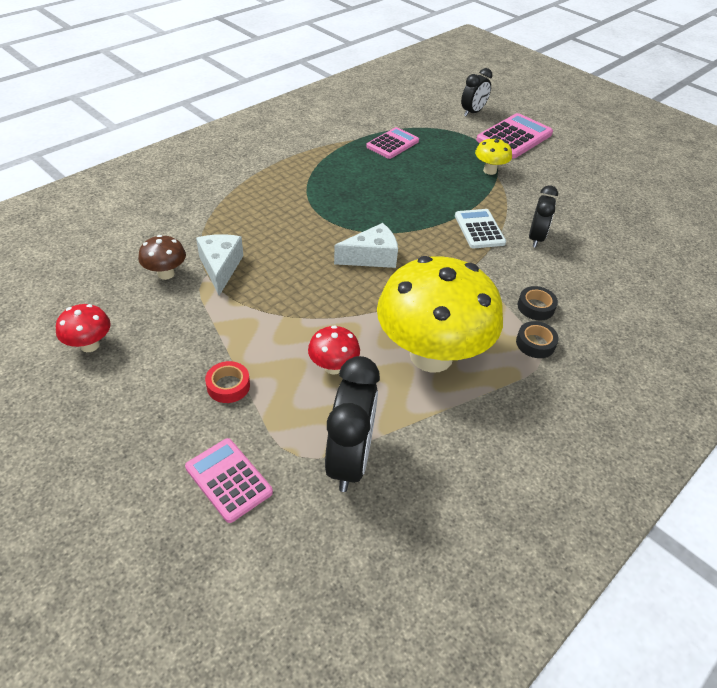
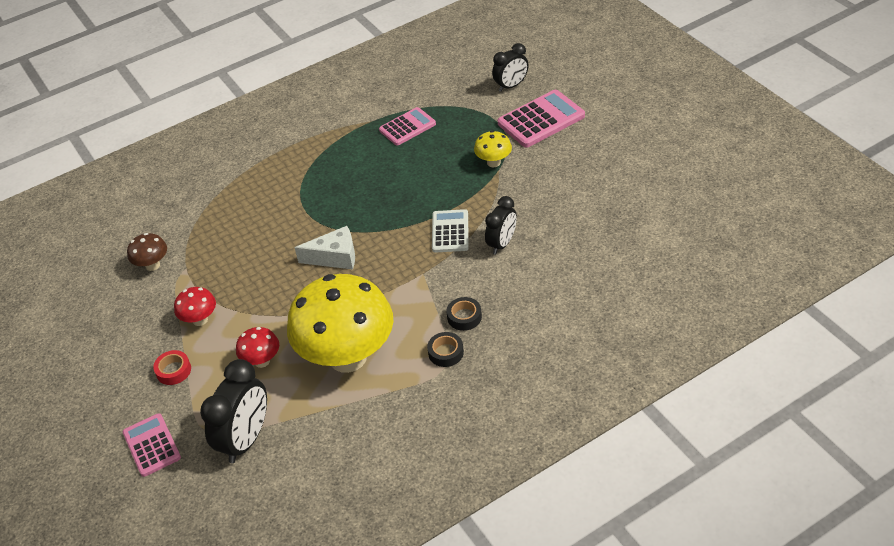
camera: 20 degrees right, 0 degrees up
(90, 345) = (78, 327): red mushroom -> red mushroom (200, 320)
(220, 268) = (199, 261): white cheese -> none

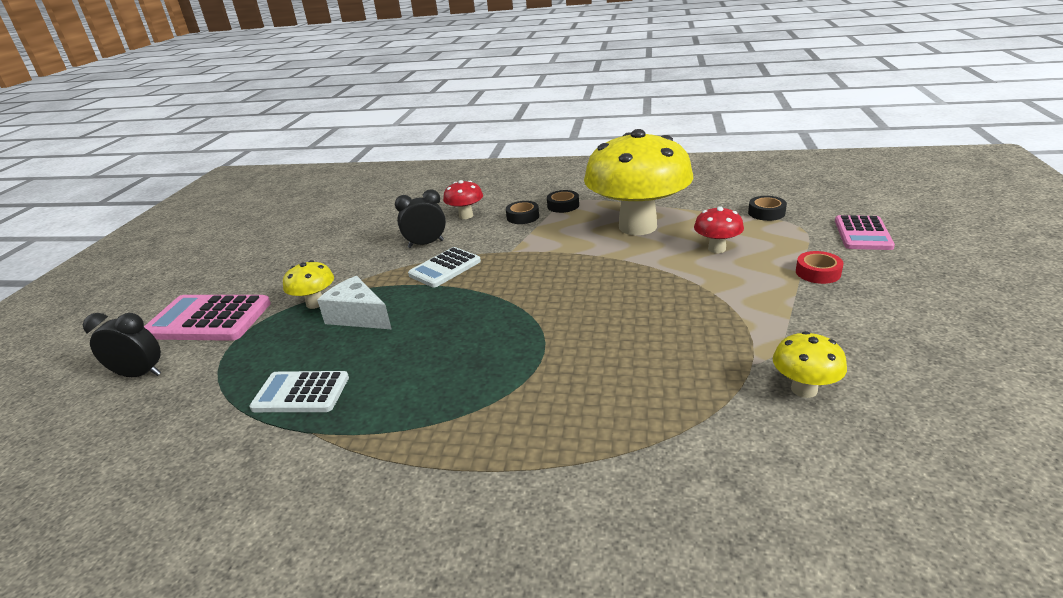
camera: 140 degrees left, 15 degrees down
(152, 265) = (804, 389): brown mushroom -> yellow mushroom
(200, 320) = (763, 301): red mushroom -> red mushroom (466, 216)
(246, 439) = (766, 213): black clock -> black tape
(335, 257) = (567, 294): white cheese -> white cheese (358, 316)
(407, 127) = (301, 393): pink calculator -> white calculator

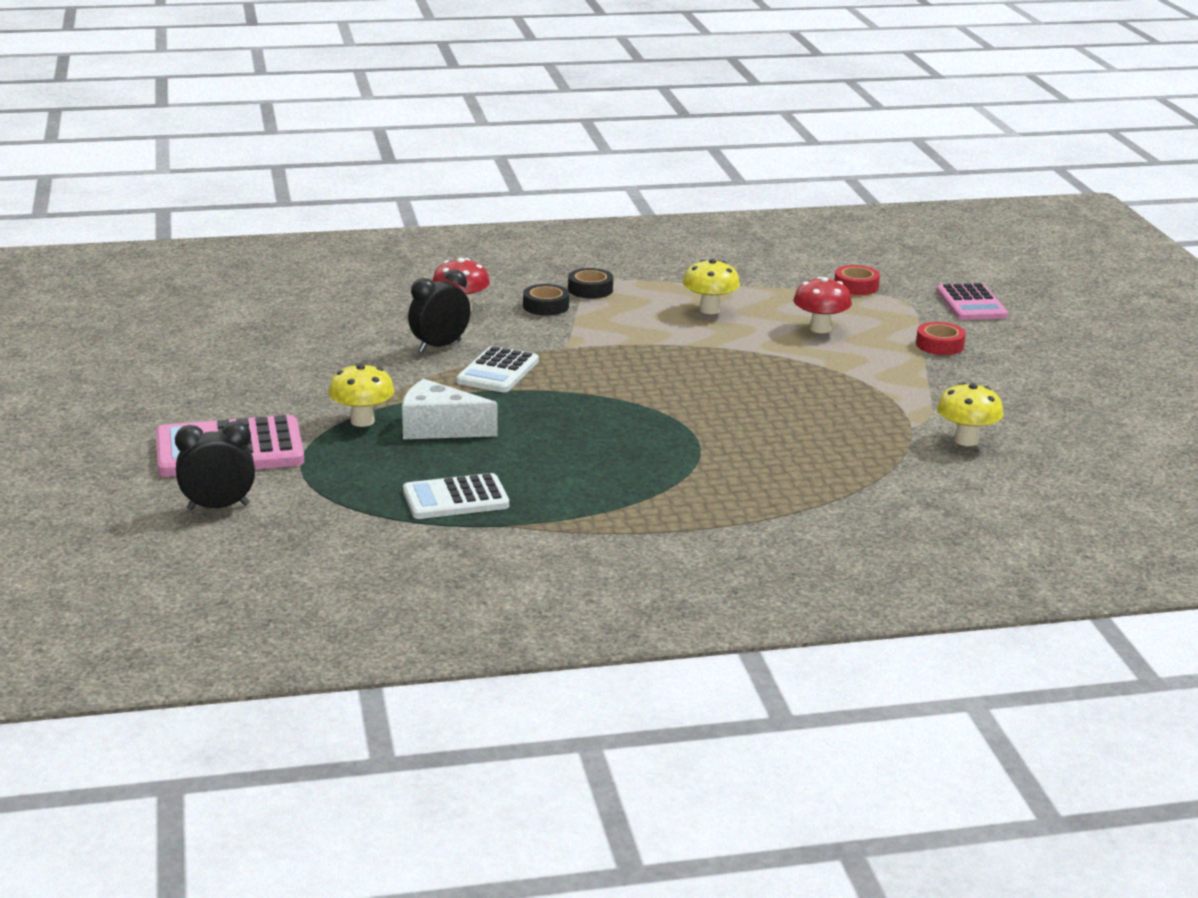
camera: 25 degrees left, 5 degrees down
(637, 226) = (709, 310): yellow mushroom -> yellow mushroom, size x0.42
(766, 213) = (856, 286): black tape -> red tape

